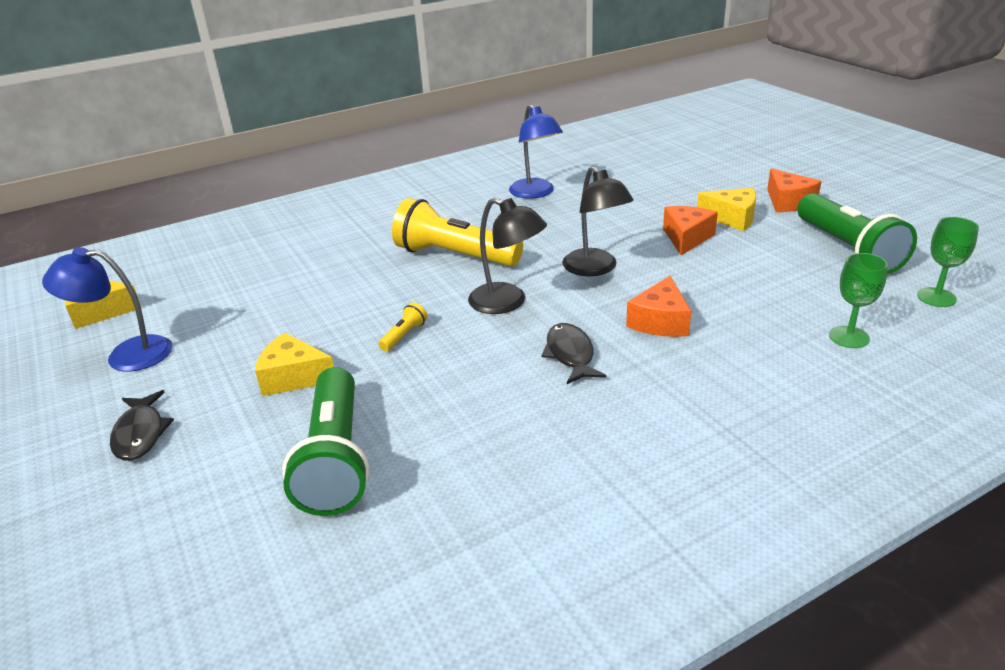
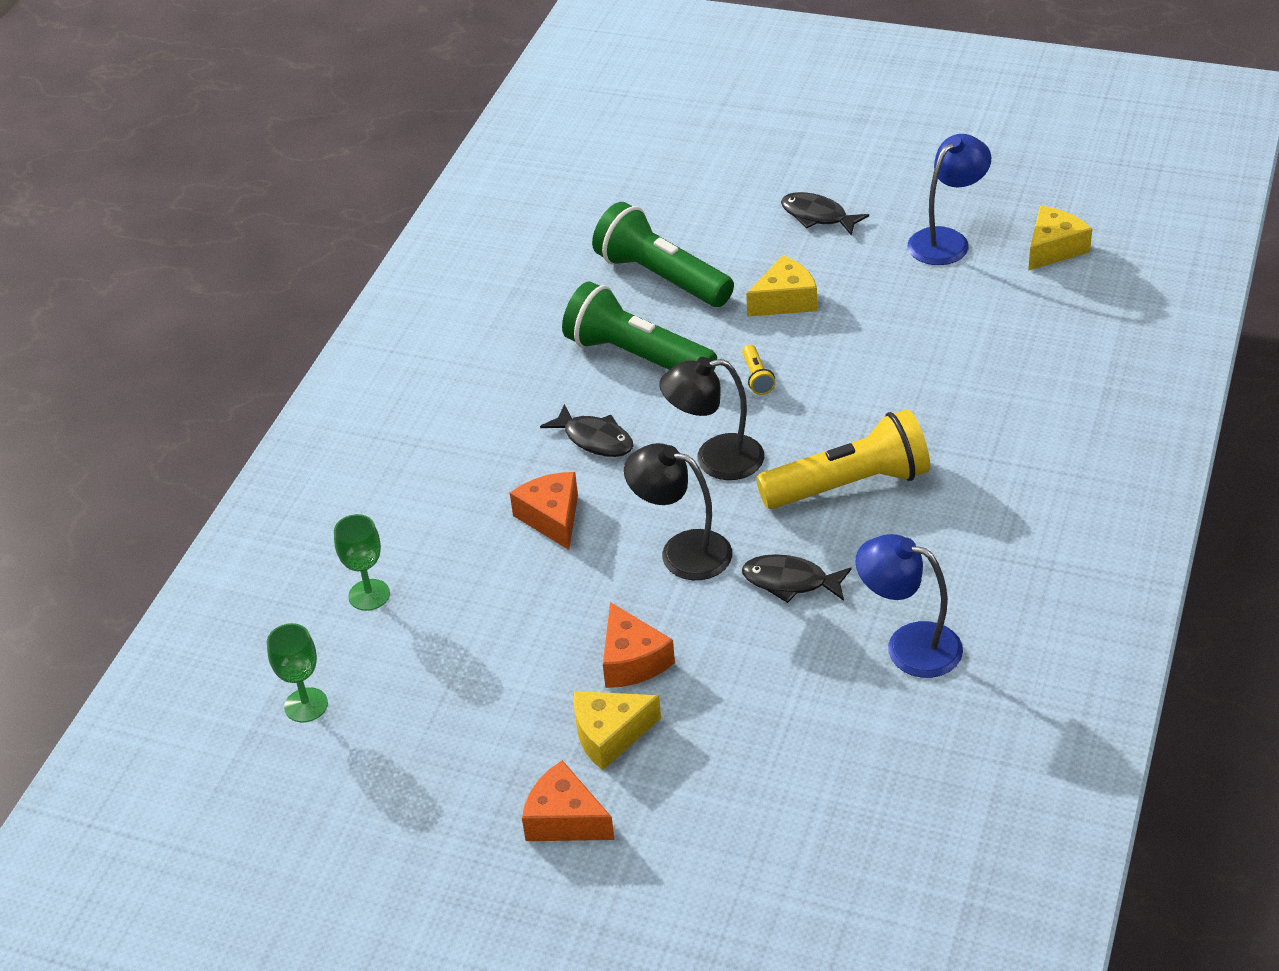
camera: 140 degrees right, 10 degrees up
(554, 233) = (790, 581): none -> black fish
(848, 250) = (433, 745): green flashlight -> green flashlight (636, 356)

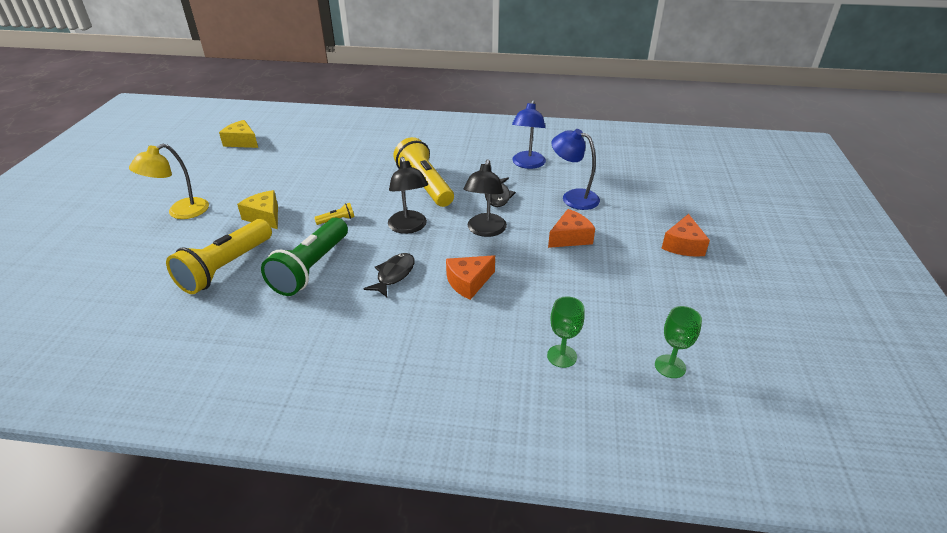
camera: 105 degrees left, 5 degrees down
(610, 735) = (623, 238): yellow cheese -> none
(661, 277) = (225, 268): green flashlight -> yellow flashlight
(817, 216) = (180, 212): black fish -> yellow lamp
(946, 240) = (223, 170): blue lamp -> blue lamp (573, 197)

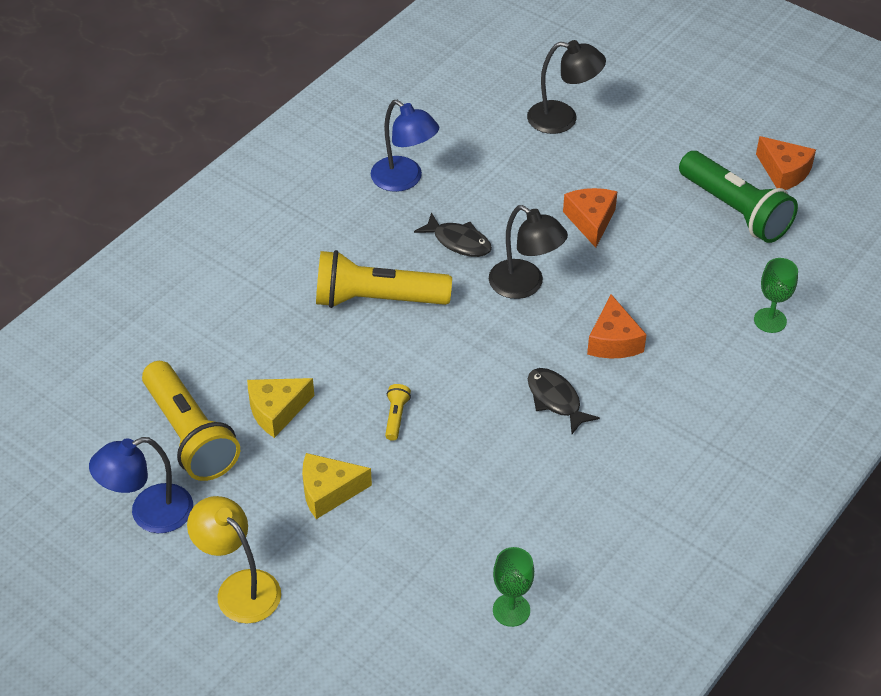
camera: 60 degrees left, 10 degrees up
(180, 212) = (239, 587): yellow lamp -> yellow lamp turned 150 degrees clockwise
(225, 268) = (428, 560): yellow flashlight -> yellow flashlight (190, 435)
(242, 142) = (59, 468): yellow cheese -> yellow cheese (276, 411)
(311, 268) = (489, 473): green flashlight -> green flashlight (735, 210)
(409, 227) = (467, 351): black lamp -> black lamp (563, 119)
(573, 197) = (513, 177): blue lamp -> blue lamp (149, 514)
(670, 366) = (826, 254): green goblet -> green goblet (511, 610)
(683, 245) = (666, 143): orange cheese -> orange cheese (784, 172)

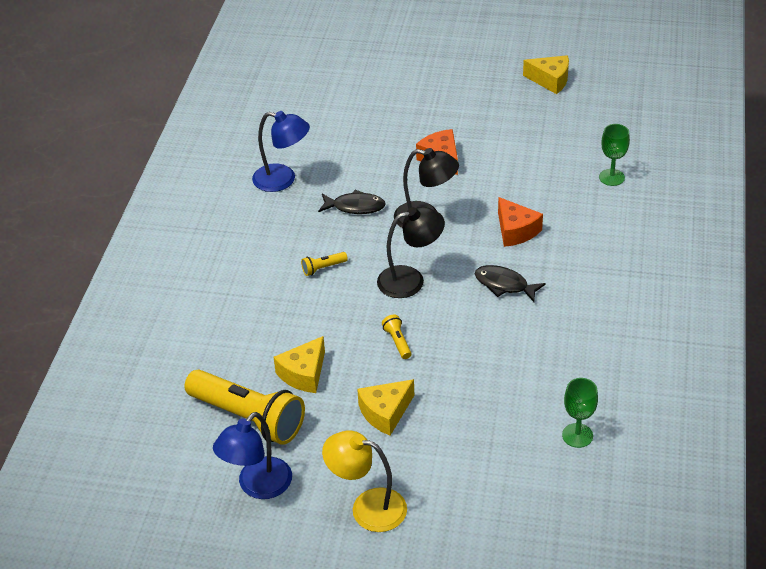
camera: 25 degrees left, 5 degrees down
(376, 299) = (323, 268): yellow flashlight -> yellow flashlight, size x0.40
(563, 119) = (370, 99): black lamp -> black lamp (410, 280)
(735, 210) = (536, 116): green flashlight -> none
(784, 172) = (550, 80): orange cheese -> yellow cheese

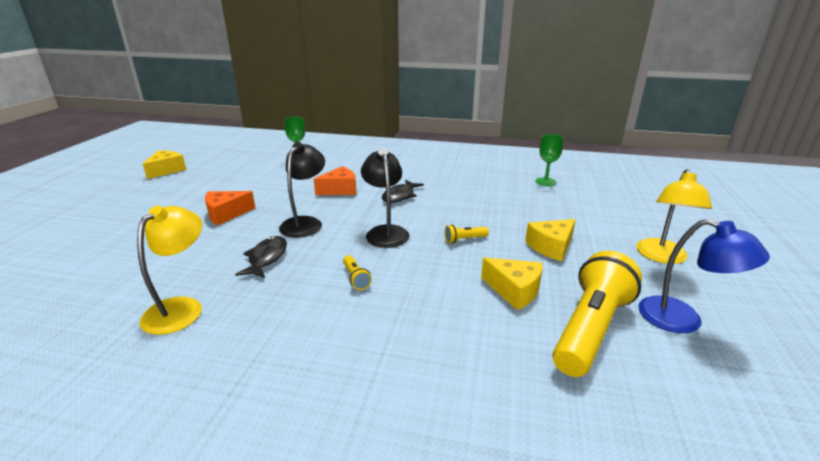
camera: 90 degrees left, 15 degrees down
(283, 180) = (181, 308): blue lamp -> yellow lamp
(385, 413) = (551, 247): yellow cheese -> yellow cheese turned 90 degrees clockwise

